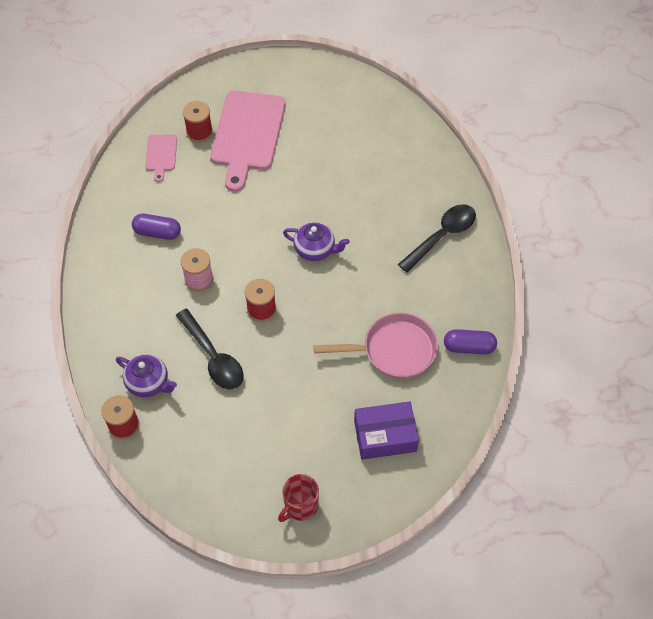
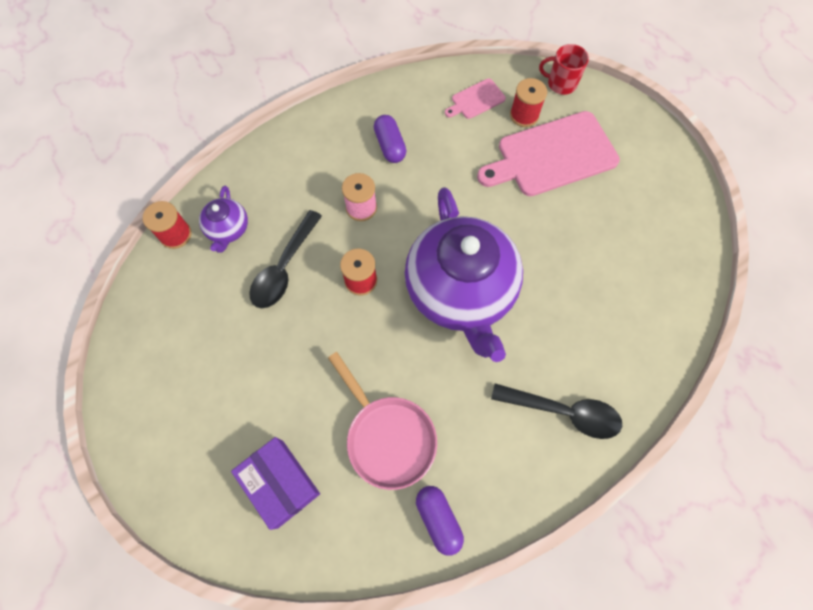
camera: 60 degrees right, 10 degrees up
(300, 506) = (161, 439): red mug -> red mug (561, 83)
(315, 250) = (460, 291): purple teapot -> purple teapot, size x2.30

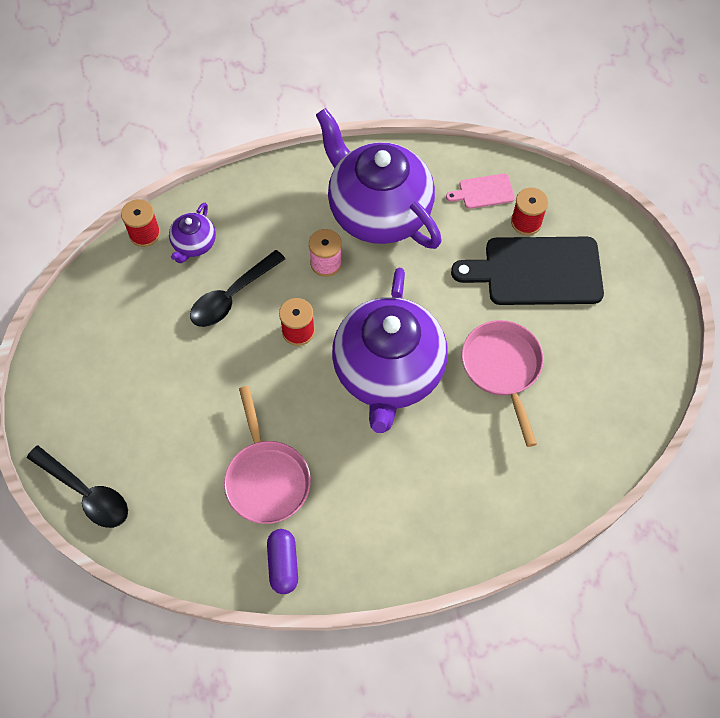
camera: 20 degrees right, 5 degrees down
(280, 483) = (156, 484): purple box -> none
(390, 146) = (378, 211): purple capsule -> purple teapot
(552, 156) = (537, 271): pink cutting board -> black cutting board
(561, 83) = (579, 201): red mug -> none
(561, 253) = (502, 368): none -> pink pan
(563, 412) = (439, 514): black spoon -> black spoon (86, 493)

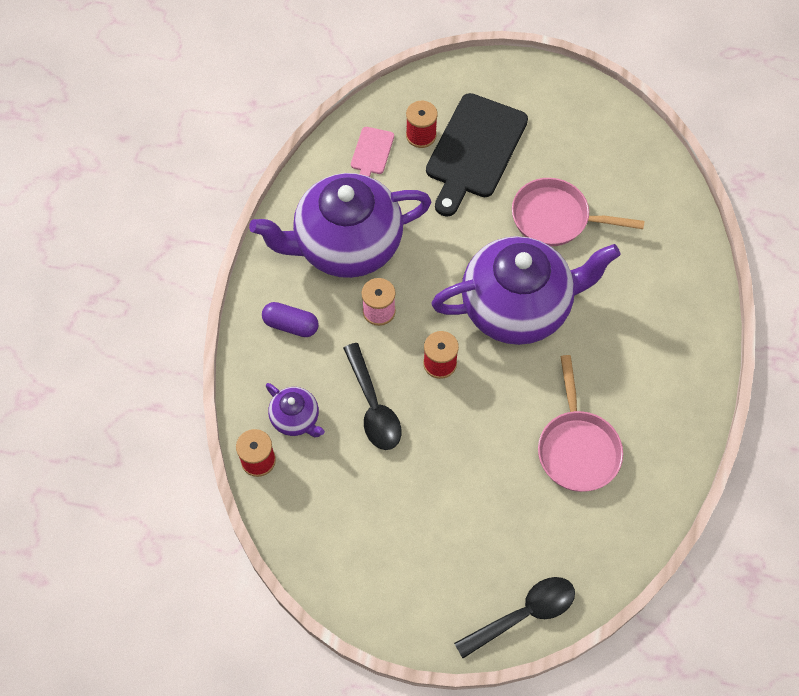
camera: 65 degrees left, 0 degrees up
(266, 479) = (577, 448): pink pan -> pink pan turned 75 degrees clockwise
(283, 564) = (664, 466): purple capsule -> purple capsule (291, 325)
(388, 372) = (517, 307): purple teapot -> purple teapot turned 45 degrees counterclockwise

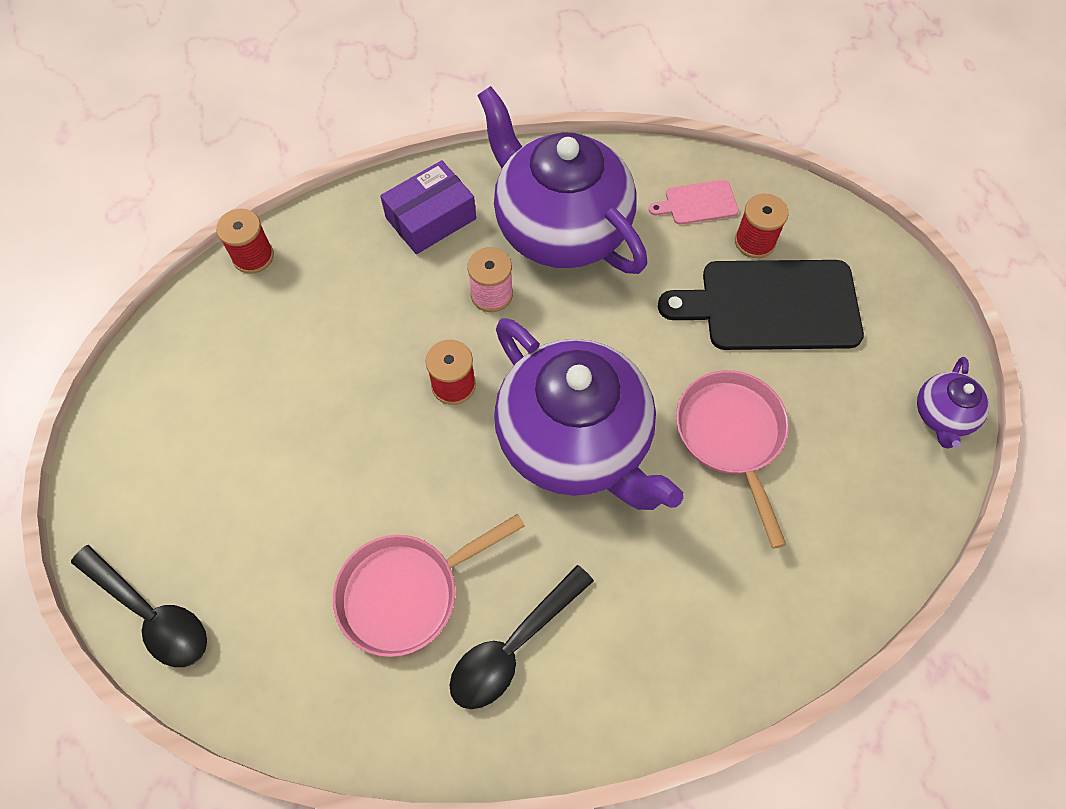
camera: 65 degrees right, 0 degrees up
(291, 325) = (431, 218): purple capsule -> purple box
(296, 418) = (317, 270): purple teapot -> purple teapot (942, 415)
(373, 406) = (365, 338): black spoon -> black spoon (513, 646)

